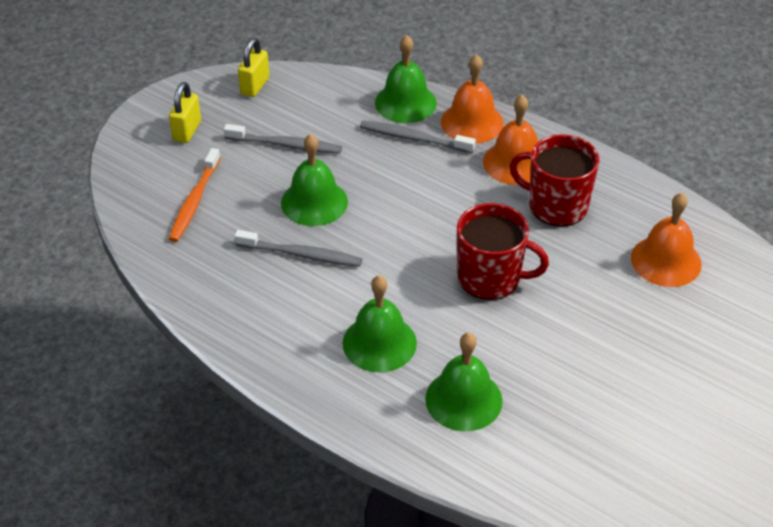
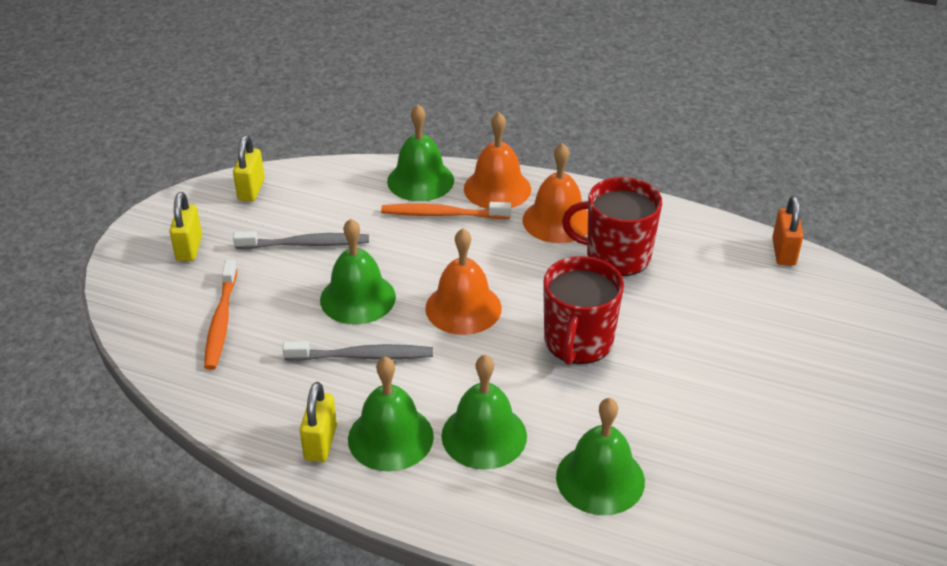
camera: 15 degrees left, 5 degrees down
(243, 321) = (320, 443): none -> yellow padlock
(301, 328) = (390, 437): none -> green bell
(414, 138) = (443, 214): grey toothbrush -> orange toothbrush
(490, 278) = (578, 342): red mug -> red mug turned 105 degrees clockwise
(666, 261) = (749, 290): orange bell -> orange bell (463, 308)
(714, 231) = (783, 252): none -> orange padlock

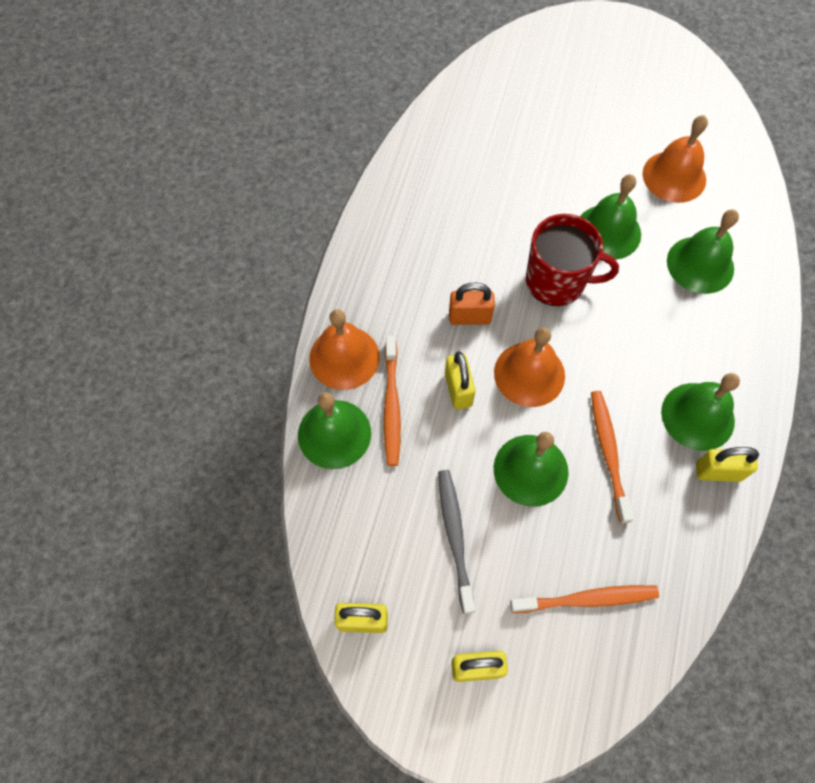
camera: 95 degrees left, 25 degrees up
(362, 356) = (608, 453): grey toothbrush -> orange toothbrush
(452, 257) = (458, 389): none -> yellow padlock
(484, 435) = (678, 345): green bell -> green bell (608, 232)
(557, 220) = (392, 301): orange bell -> orange bell (674, 176)
(616, 256) = (439, 253): red mug -> none
(783, 252) = (420, 133): orange padlock -> orange padlock (469, 317)

